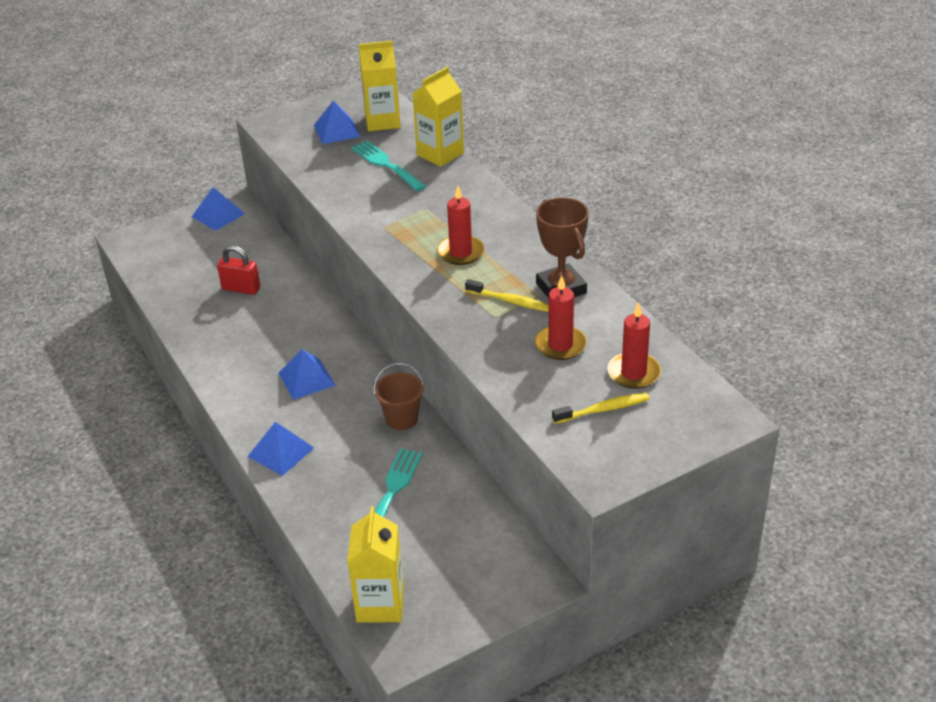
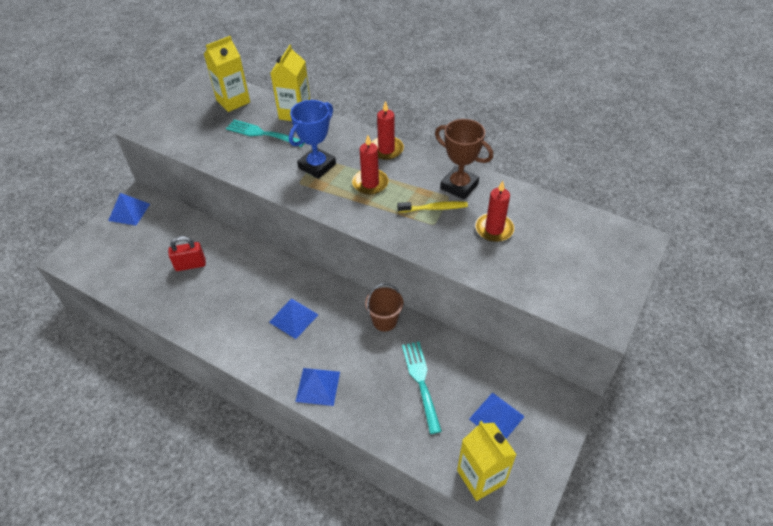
camera: 30 degrees left, 10 degrees up
(337, 131) = (204, 118): blue pyramid -> blue pyramid (496, 417)
(417, 216) = (317, 166): none -> blue trophy
(603, 410) = (561, 267): yellow toothbrush -> none
(633, 373) = (556, 231): red candle -> red candle (386, 150)

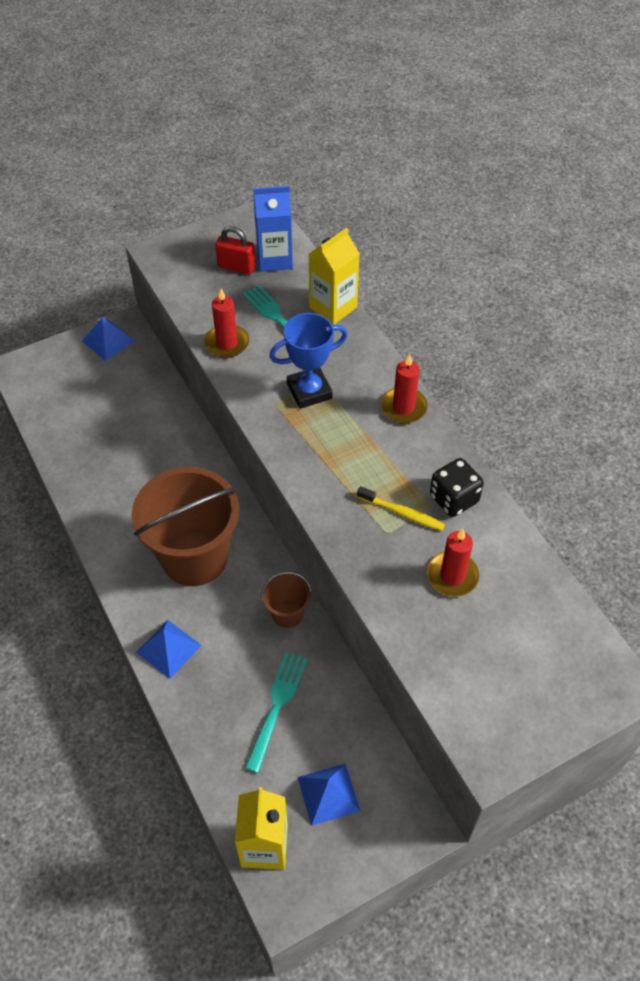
camera: 30 degrees right, 5 degrees up
(190, 265) = (130, 437): red padlock -> red padlock (236, 267)
(233, 101) = (274, 259): yellow carton -> blue carton
(293, 318) = (194, 557): blue pyramid -> brown bucket
(370, 183) = (352, 443): red candle -> red candle (227, 343)
(459, 186) = (454, 499): brown trophy -> black dice

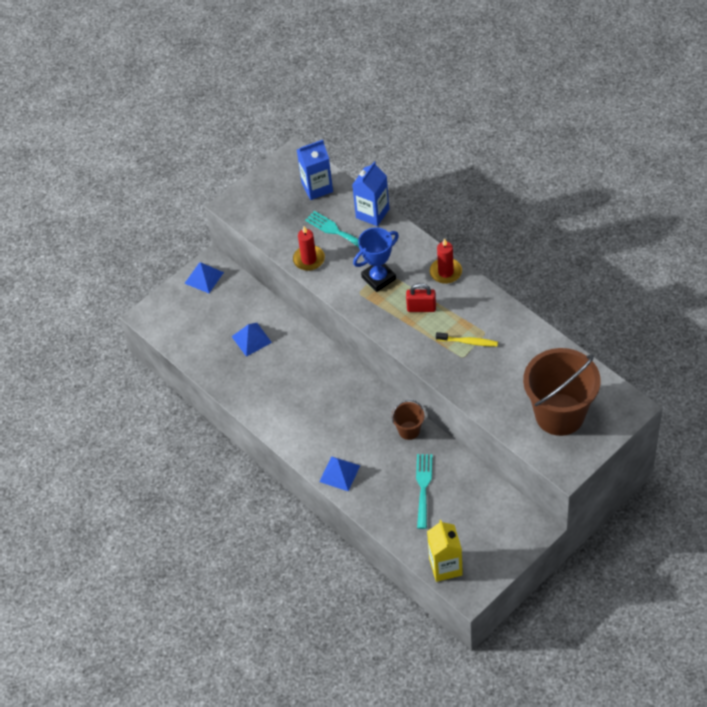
camera: 10 degrees left, 0 degrees up
(194, 557) = (332, 412): brown bucket -> brown bucket (559, 414)
(236, 267) = (292, 201): red padlock -> red padlock (421, 308)
(328, 794) = (474, 527): blue pyramid -> blue pyramid (251, 339)
(333, 307) = (372, 213): yellow carton -> blue carton
(452, 576) = (512, 372): red candle -> none
(454, 499) = (498, 324): black dice -> none

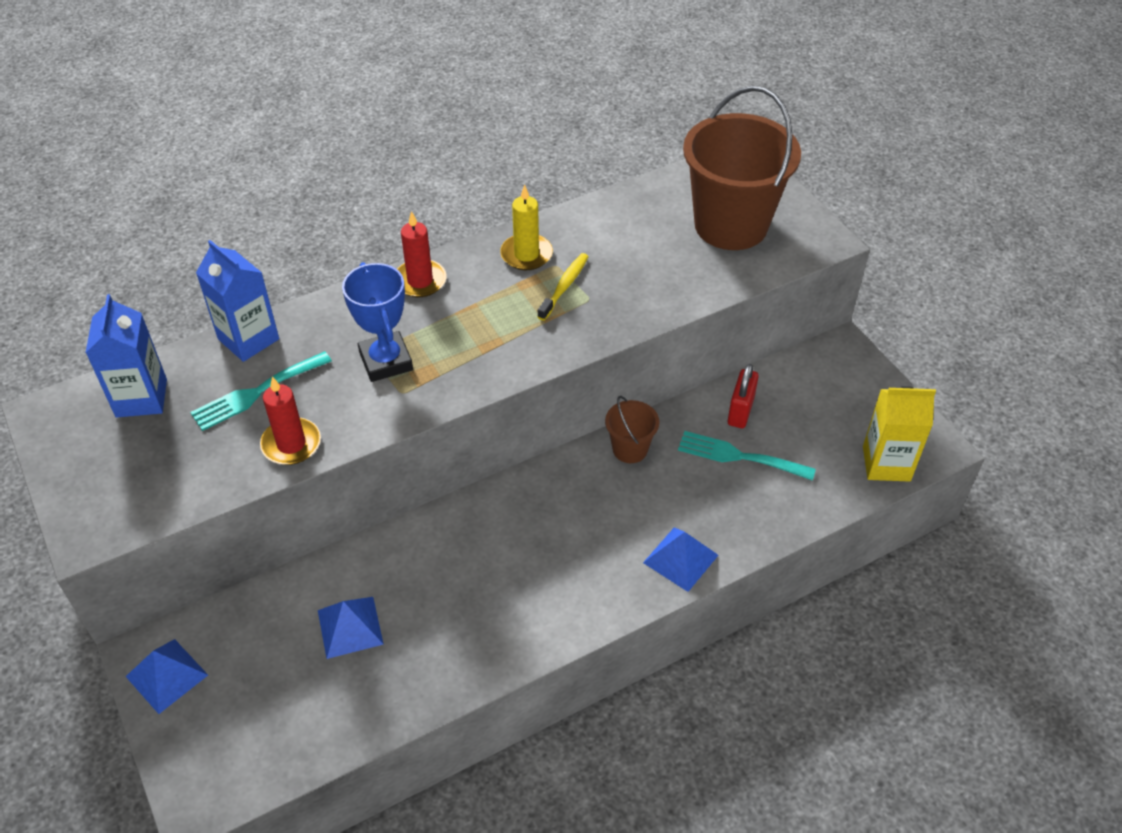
camera: 80 degrees left, 5 degrees down
(421, 308) = (473, 324): red padlock -> red padlock (740, 411)
(488, 316) = (526, 254): none -> yellow candle

